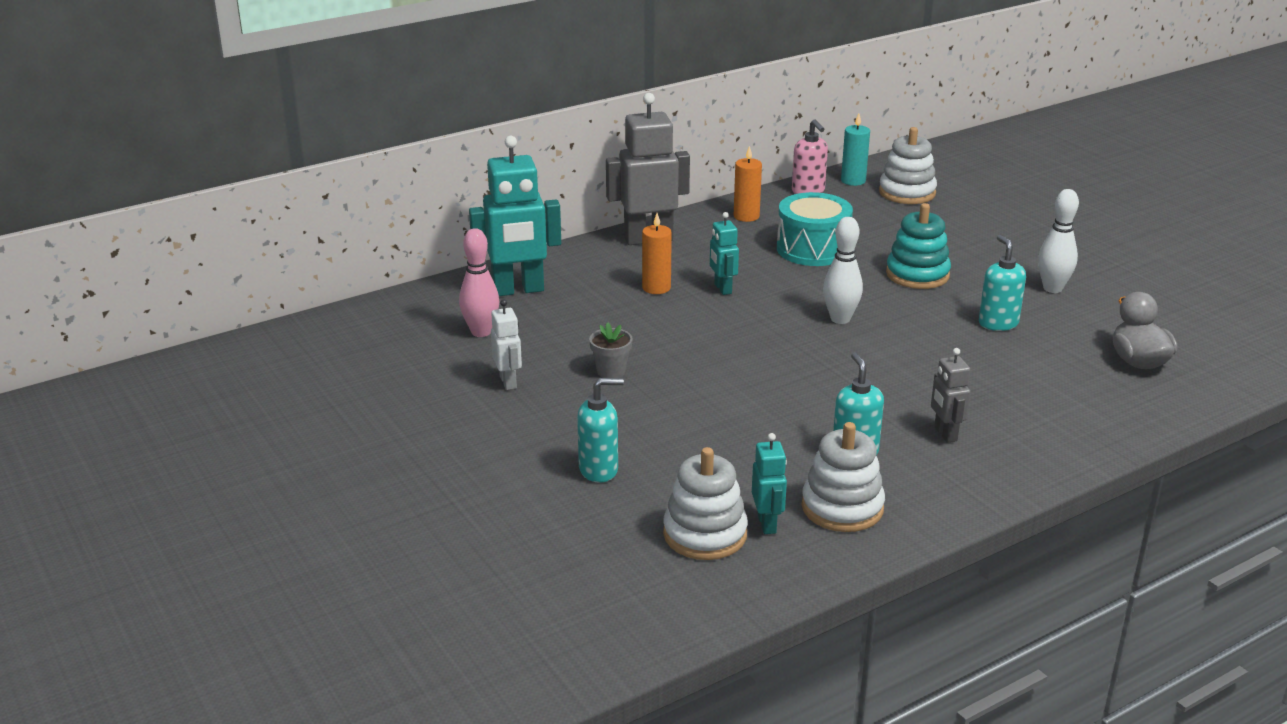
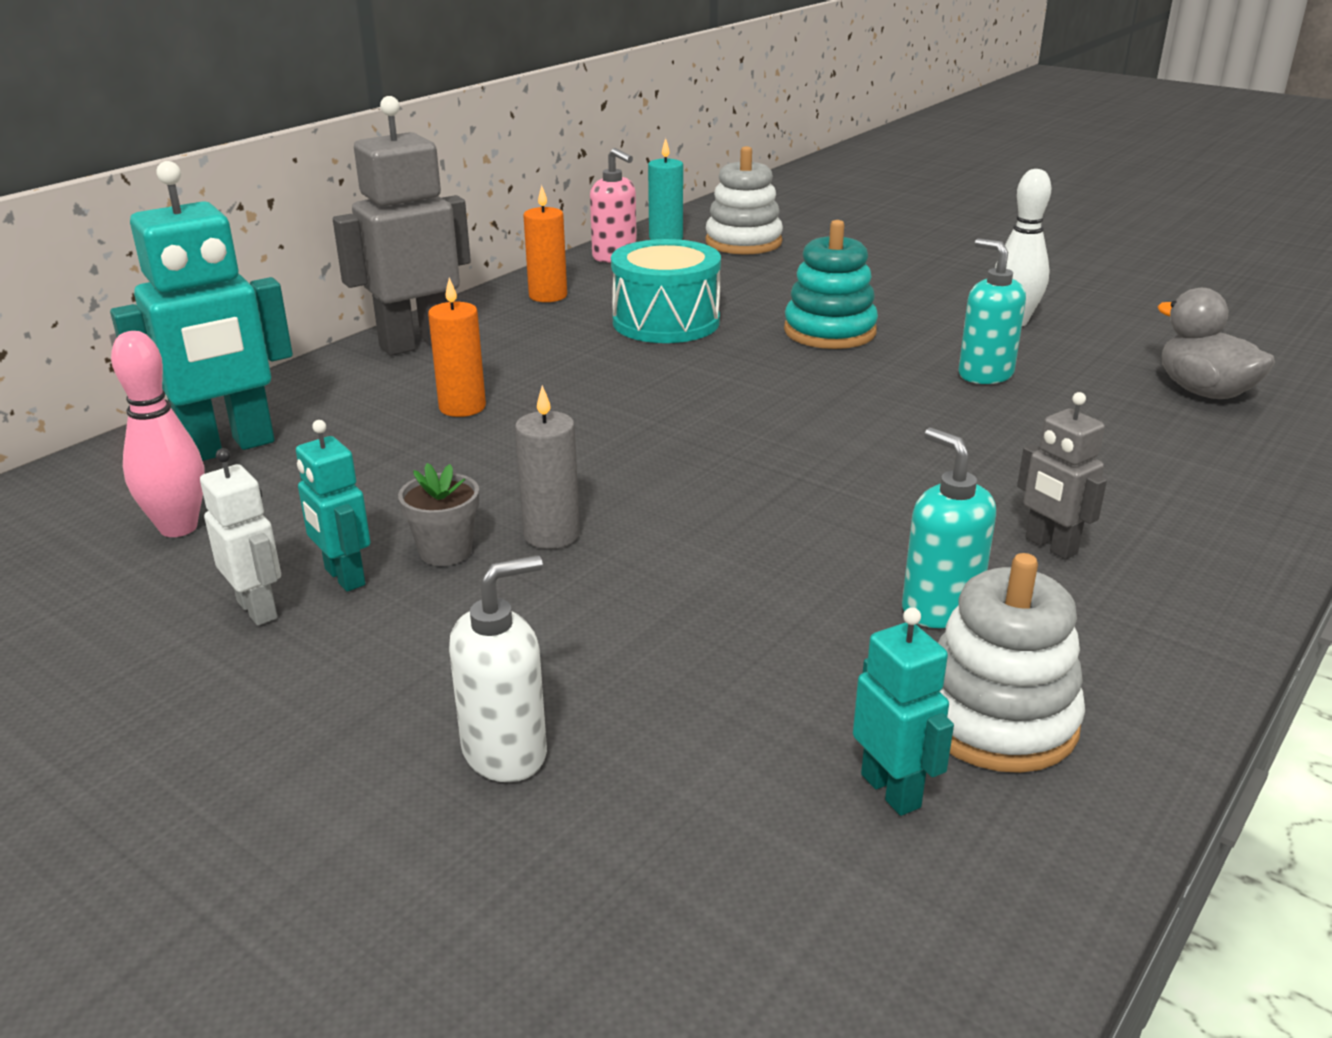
camera: 20 degrees left, 0 degrees up
(599, 470) = (505, 752): turquoise soap dispenser -> white soap dispenser
(670, 373) = (551, 535): none -> grey candle
(705, 534) = (789, 848): white stacking toy -> none
(722, 289) = (566, 392): turquoise robot -> turquoise robot (344, 577)
(840, 319) = (767, 405): white bowling pin -> none

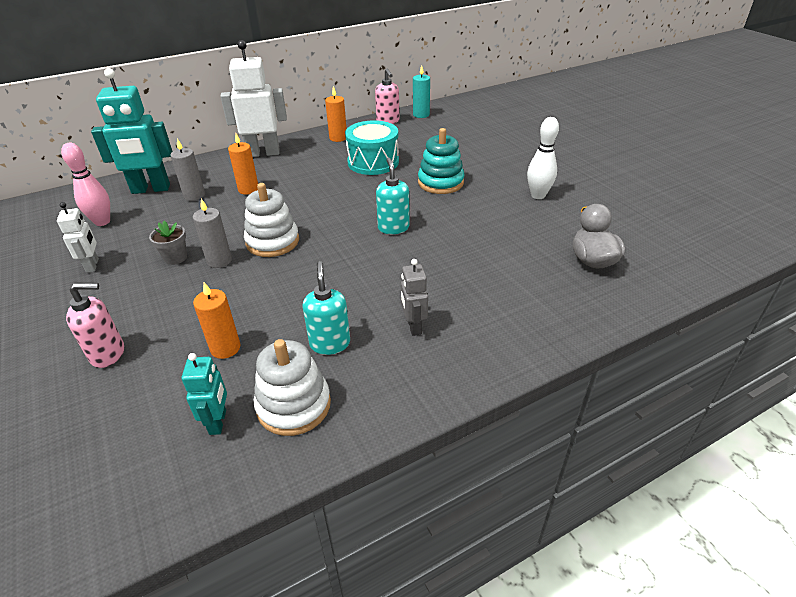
camera: 25 degrees right, 10 degrees up
(344, 577) = (132, 259): turquoise robot -> none
(350, 439) = (194, 195): none -> grey candle
(417, 343) = (263, 153): grey robot -> white robot
(505, 752) = (108, 354): white soap dispenser -> pink soap dispenser
(743, 242) = (454, 123): white stacking toy -> white stacking toy (272, 241)
(751, 671) = (225, 348): none -> orange candle
(985, 374) = (488, 223): turquoise soap dispenser -> turquoise soap dispenser (393, 228)

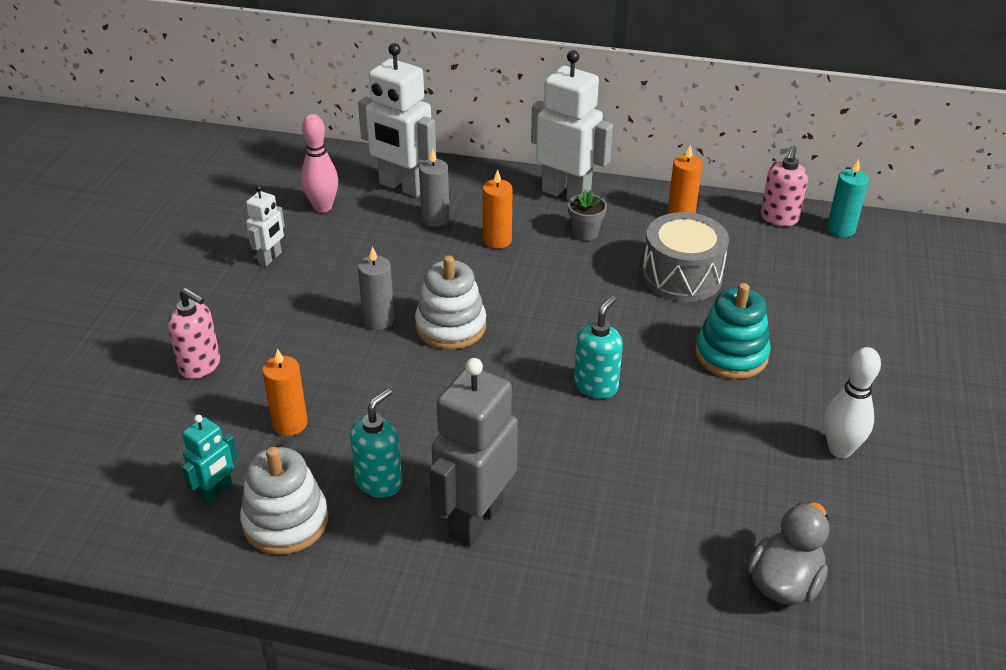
camera: 40 degrees right, 0 degrees up
(151, 189) = (402, 187): turquoise robot -> white robot
(175, 258) = (344, 292): grey flower pot -> grey flower pot (585, 233)
(373, 162) = (682, 276): turquoise drum -> grey drum
(413, 326) = (475, 519): grey robot -> grey robot, size x1.95

